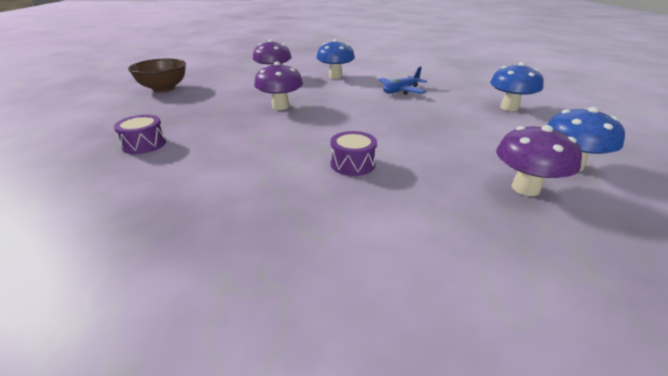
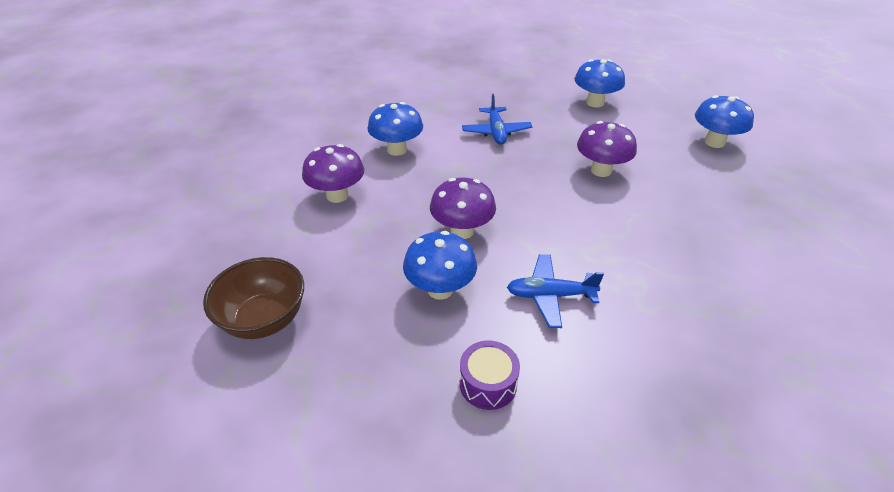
camera: 55 degrees left, 10 degrees up
(219, 114) = (440, 289): none -> blue mushroom
(243, 143) = (550, 295): none -> blue plane
(352, 164) = (648, 241): purple drum -> none
(525, 188) = (735, 179): purple mushroom -> purple mushroom (601, 170)

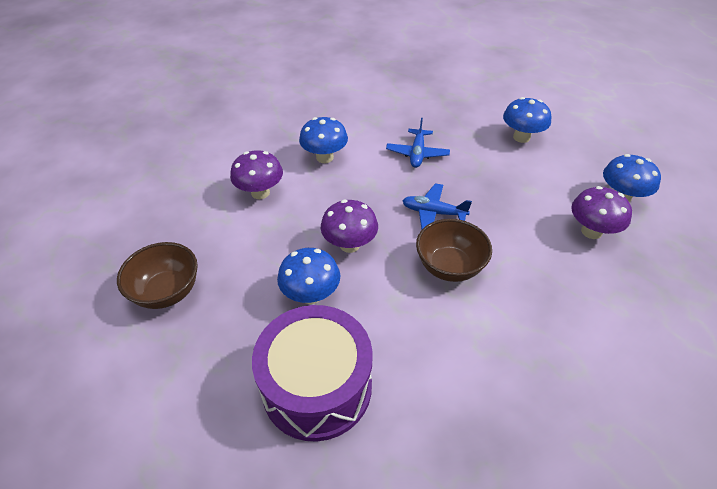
camera: 15 degrees right, 5 degrees up
(488, 384) = (317, 386): purple drum -> purple drum, size x2.28
(550, 295) = (400, 320): blue plane -> blue plane (433, 213)
(578, 233) = (449, 267): none -> brown bowl
(601, 170) = (497, 208): purple mushroom -> purple mushroom (591, 231)

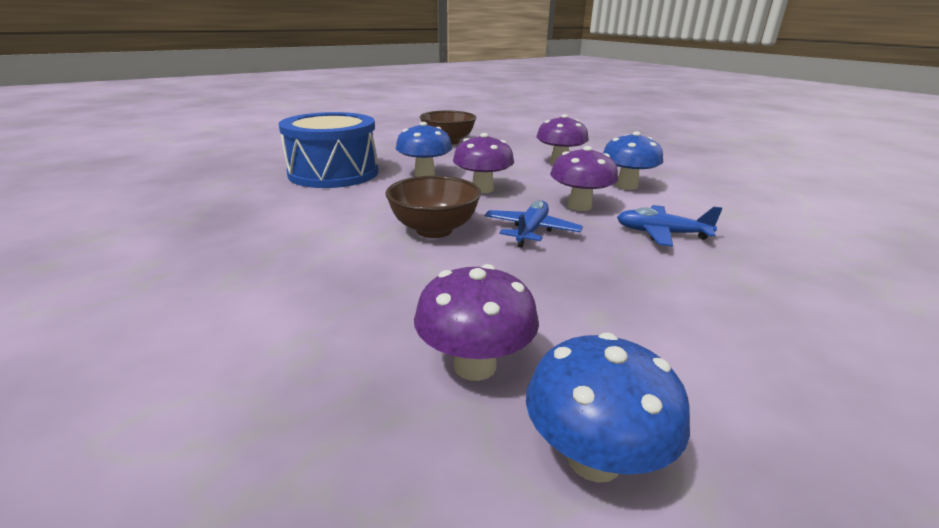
camera: 95 degrees right, 20 degrees down
(317, 386) = (334, 173): purple drum -> blue drum
(377, 186) = (579, 206): none -> purple mushroom
(521, 137) = (784, 342): blue mushroom -> none

